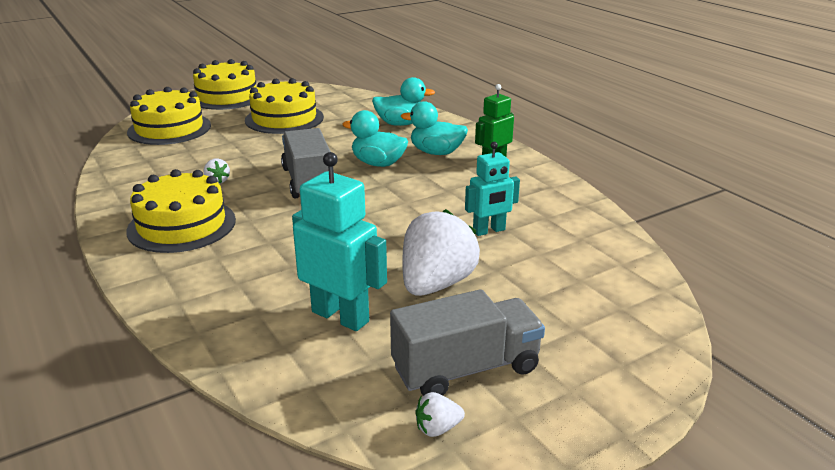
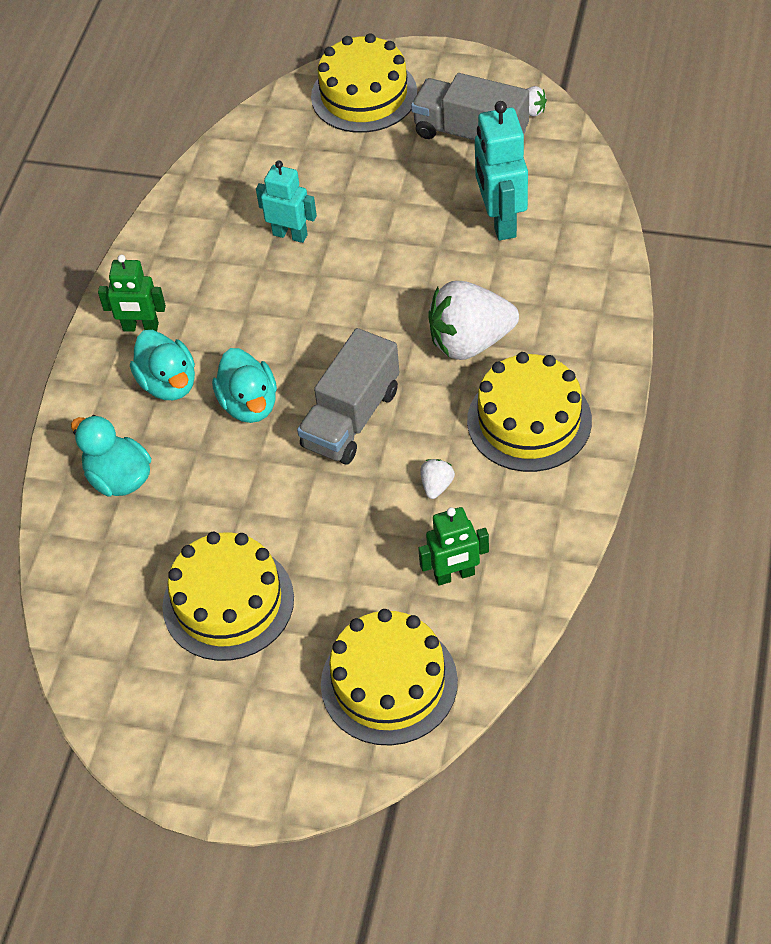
camera: 130 degrees left, 25 degrees up
(168, 161) = (454, 575): none -> green robot
(227, 97) = (228, 753): yellow cake -> yellow cake (364, 95)
(436, 284) = (403, 207): white strawberry -> white strawberry (470, 342)

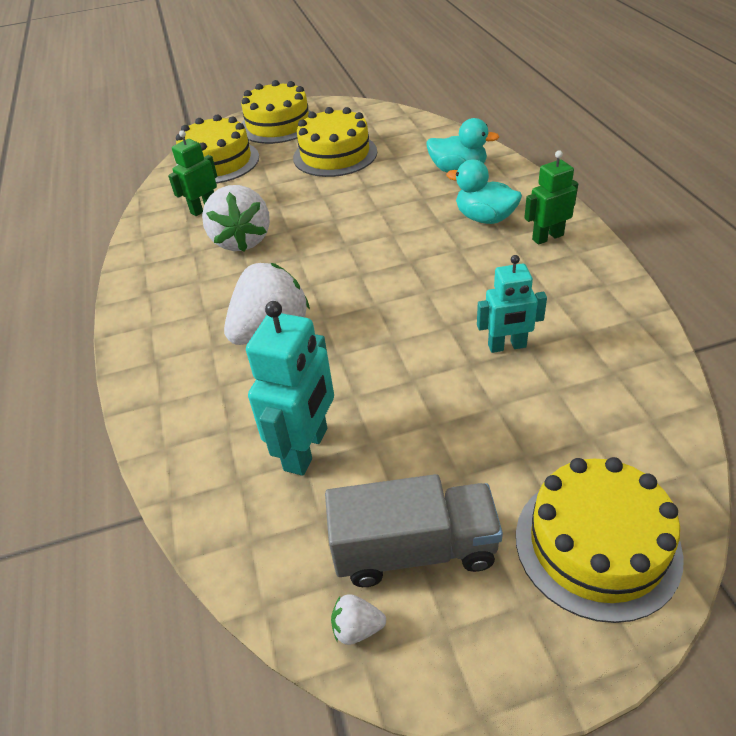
camera: 150 degrees right, 10 degrees down
(249, 404) = (414, 230): turquoise duck -> none
(351, 418) = (332, 250): grey truck -> none
(436, 486) = (242, 240): white strawberry -> white strawberry, size x2.38
(500, 221) = (307, 449): turquoise robot -> turquoise robot turned 60 degrees clockwise
(529, 420) = (191, 299): yellow cake -> yellow cake (278, 124)

